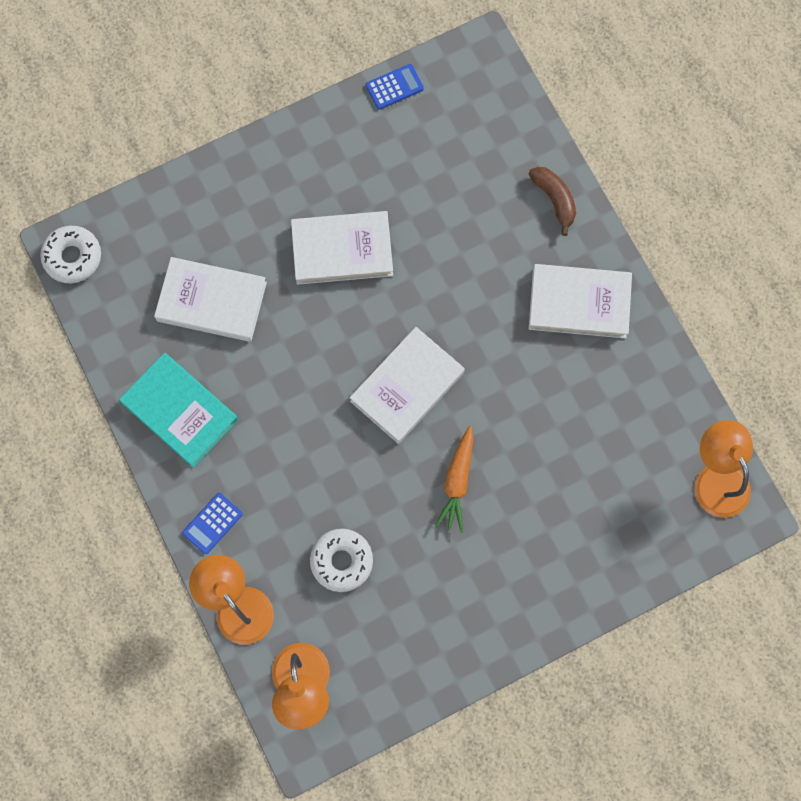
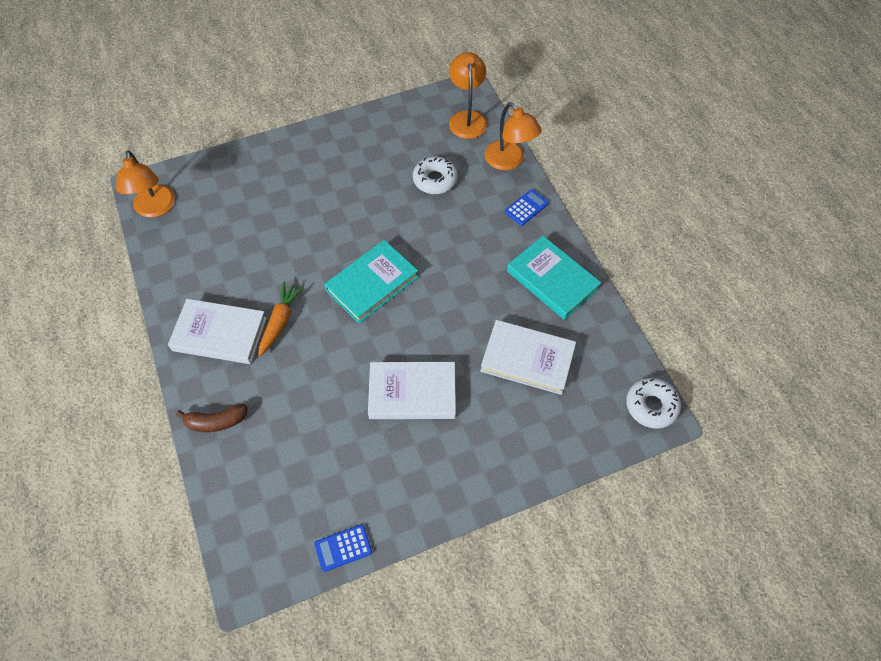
camera: 175 degrees left, 15 degrees down
(407, 387) = (372, 284): white book -> turquoise book
(457, 482) = (345, 220): orange carrot -> orange carrot (280, 321)
(554, 200) = (216, 421): brown banana -> brown banana turned 75 degrees counterclockwise

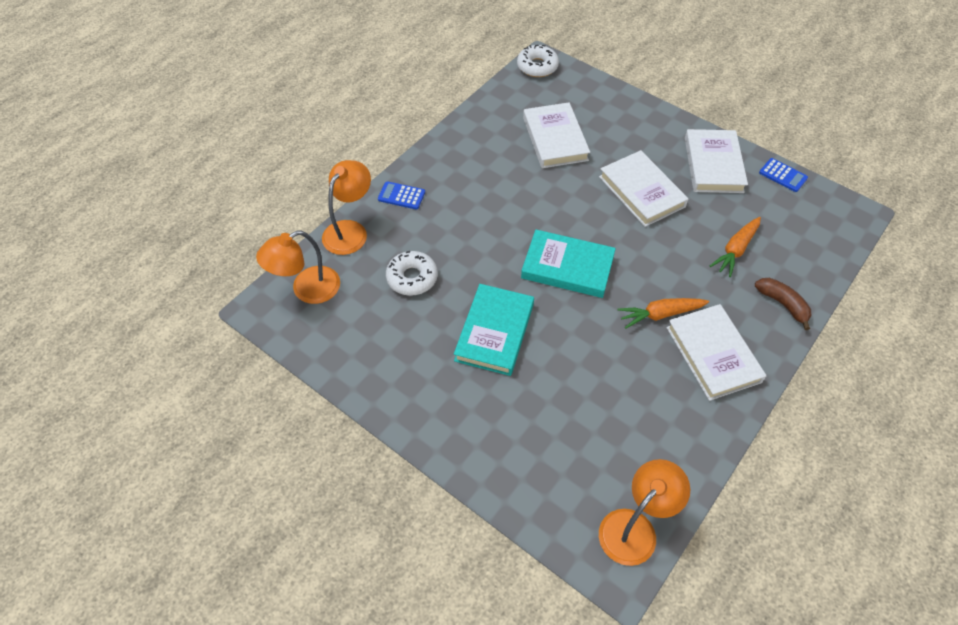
camera: 120 degrees left, 5 degrees down
(293, 426) = (736, 250): none -> orange carrot
(402, 486) = (713, 165): none -> white book
(552, 280) = (469, 151): turquoise book -> turquoise book (494, 332)

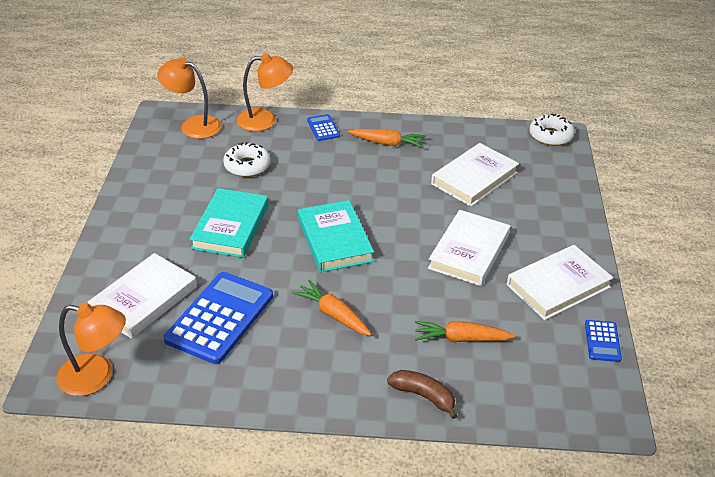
camera: 55 degrees right, 15 degrees down
(462, 165) = (387, 143): none -> orange carrot
(494, 332) = (230, 227): turquoise book -> turquoise book turned 60 degrees counterclockwise
(614, 396) = (220, 318): none -> blue calculator
(713, 354) = (317, 365): white book -> white book (144, 299)
(783, 304) = (423, 396): brown banana -> brown banana turned 75 degrees counterclockwise

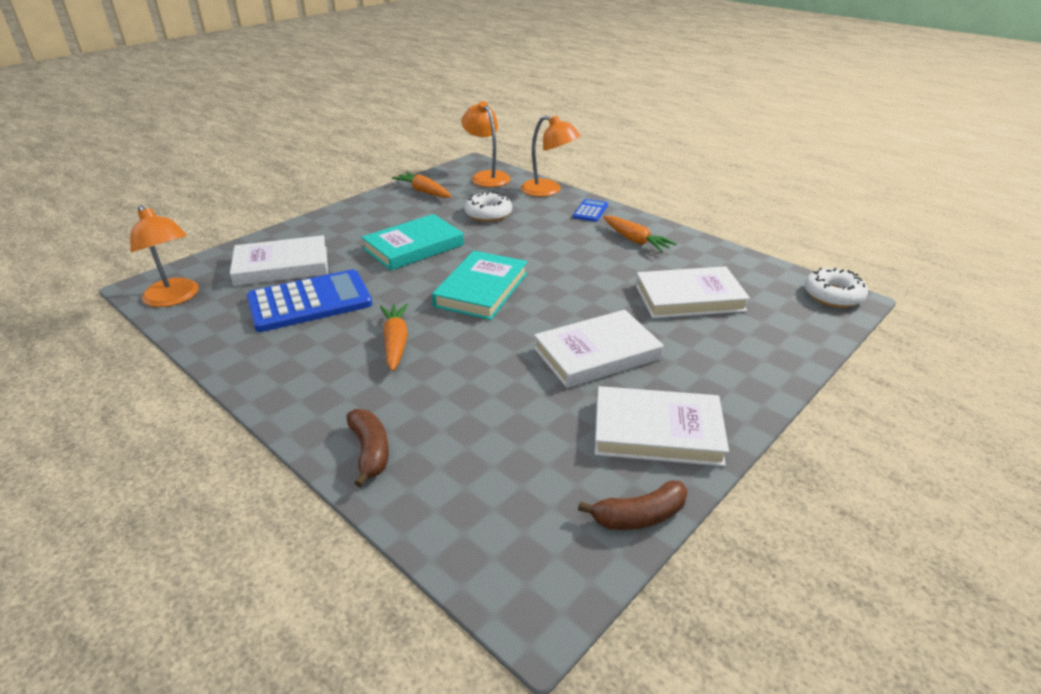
camera: 40 degrees right, 5 degrees down
(461, 339) = (479, 423): orange carrot -> orange carrot (424, 192)
(602, 341) = (639, 516): blue calculator -> brown banana

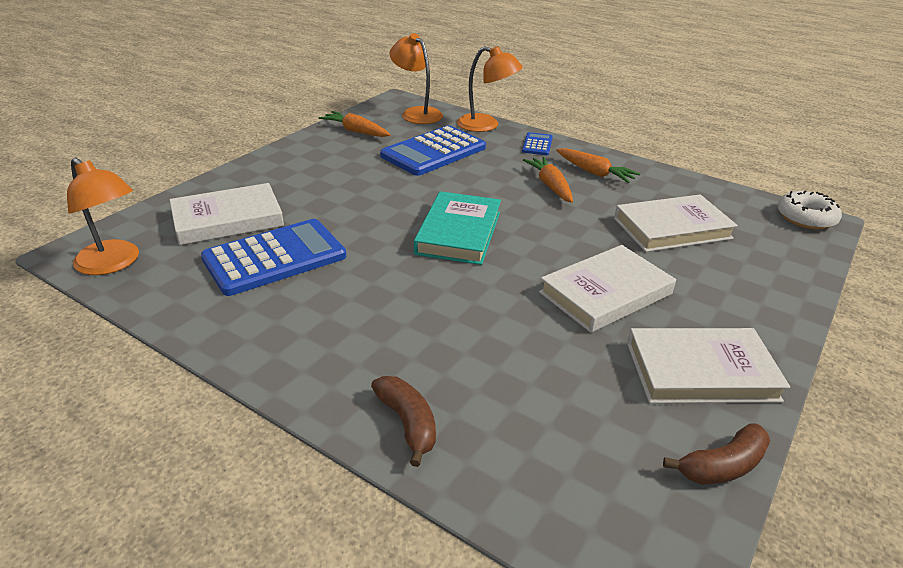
camera: 10 degrees left, 0 degrees up
(395, 343) = (388, 297): orange carrot -> orange carrot (550, 186)
(414, 247) = (368, 191): turquoise book -> none
(488, 214) = (433, 152): white donut -> blue calculator

